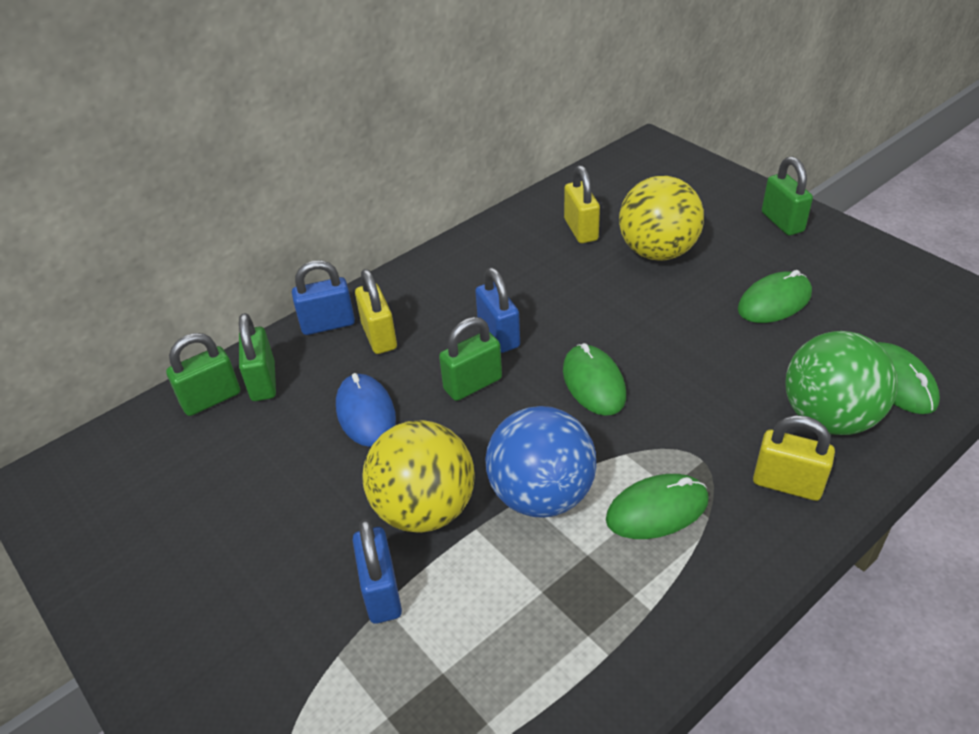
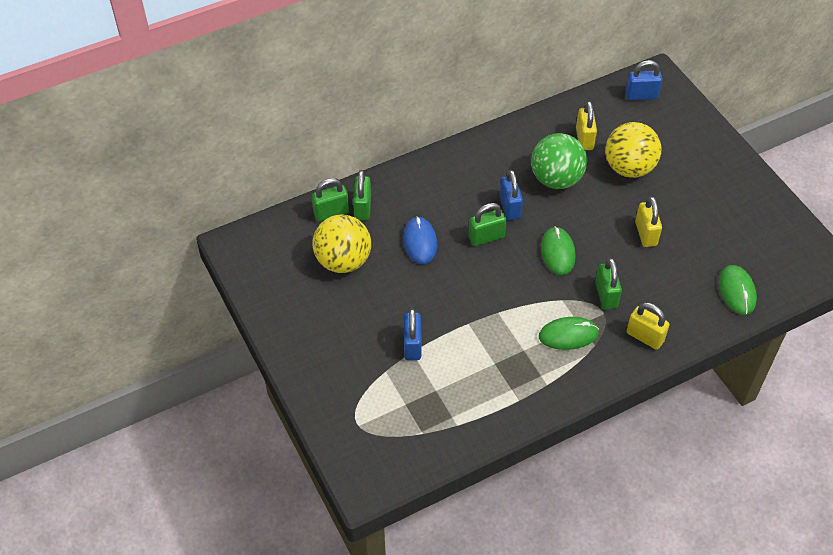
camera: 10 degrees right, 10 degrees up
(328, 324) = (406, 176): blue padlock -> blue padlock (641, 95)
(379, 336) = (436, 192): yellow padlock -> yellow padlock (645, 234)
(424, 509) = (443, 306): yellow ball -> yellow ball (343, 261)
(541, 495) = (508, 313): blue ball -> none
(774, 301) = (688, 222): green mouse -> none
(782, 222) = (721, 163): green padlock -> green padlock (606, 295)
(828, 418) = (686, 304): green ball -> green ball (556, 179)

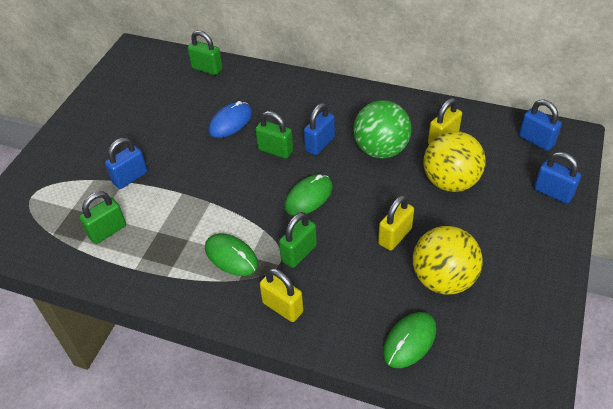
camera: 50 degrees right, 5 degrees down
(343, 261) = (171, 99): yellow ball -> yellow ball (443, 279)
(362, 208) = (228, 79): green padlock -> green padlock (107, 231)
(645, 337) = (282, 307): yellow padlock -> yellow padlock turned 45 degrees counterclockwise
(694, 127) = (553, 192): none -> blue padlock

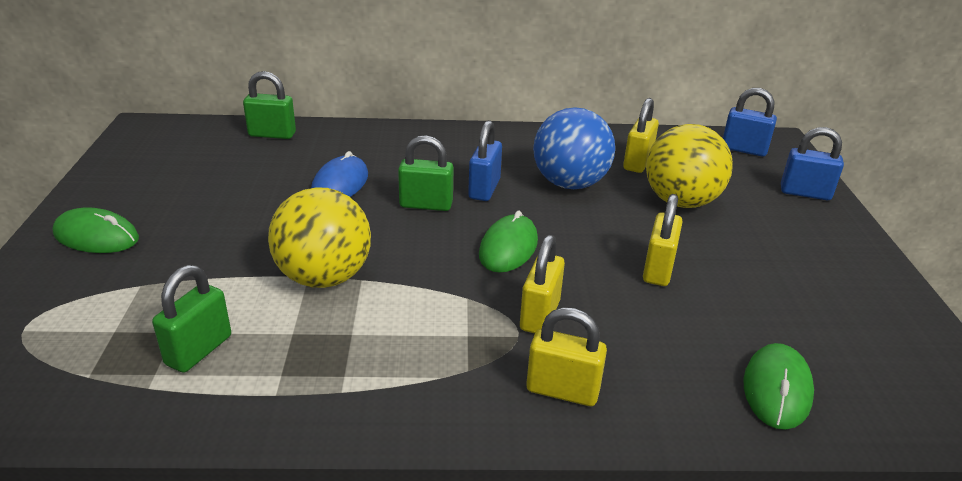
camera: 25 degrees left, 15 degrees down
(130, 177) = (208, 272): blue padlock -> none
(231, 256) = (437, 341): green mouse -> green mouse (96, 236)
(299, 253) = (539, 315): green padlock -> yellow padlock
(381, 150) = (569, 183): green ball -> blue ball
(443, 279) = (758, 305): yellow ball -> yellow ball (324, 277)

